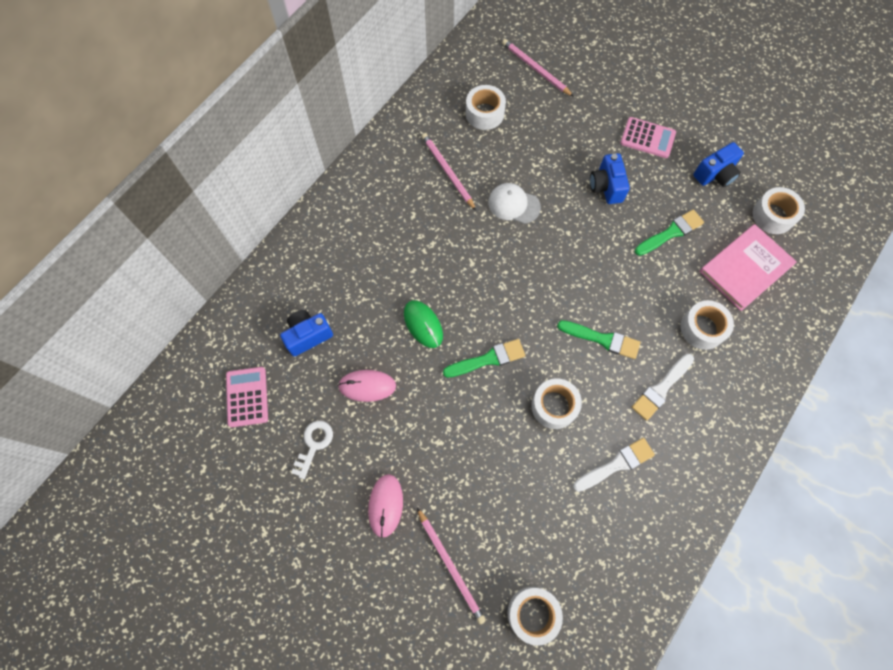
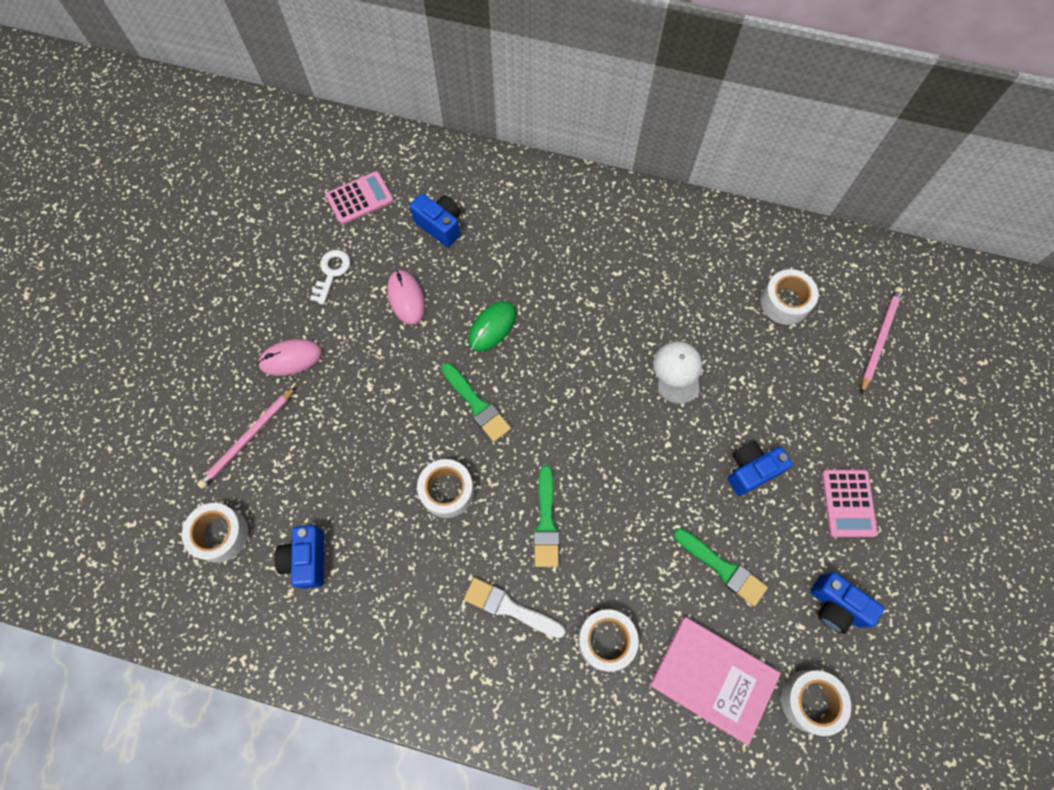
camera: 70 degrees right, 0 degrees up
(314, 444) = (331, 273): white key -> white key turned 75 degrees counterclockwise
(447, 171) = (687, 289): pink pencil -> none
(578, 540) = (307, 559): none -> blue camera
(616, 464) = (402, 579): white brush -> none

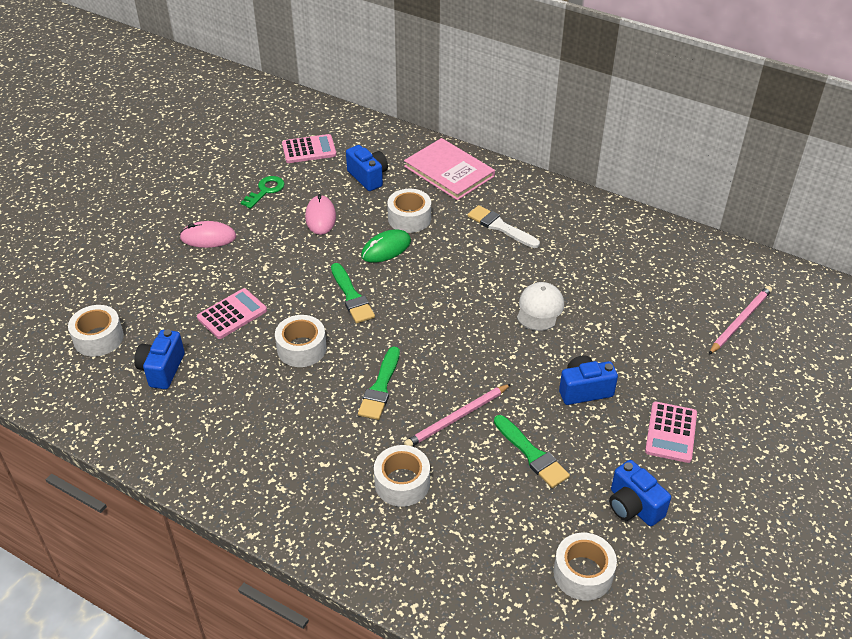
camera: 15 degrees right, 25 degrees down
(248, 439) = (149, 281): pink pencil -> pink pencil (457, 418)
(331, 273) = (265, 191): white key -> green key
(356, 463) = (232, 314): none -> pink calculator
(509, 608) = (323, 440): white brush -> white brush (500, 227)
(713, 678) = (493, 534): pink book -> pink book (449, 171)
(785, 302) = (657, 280): white tape -> white tape (409, 218)

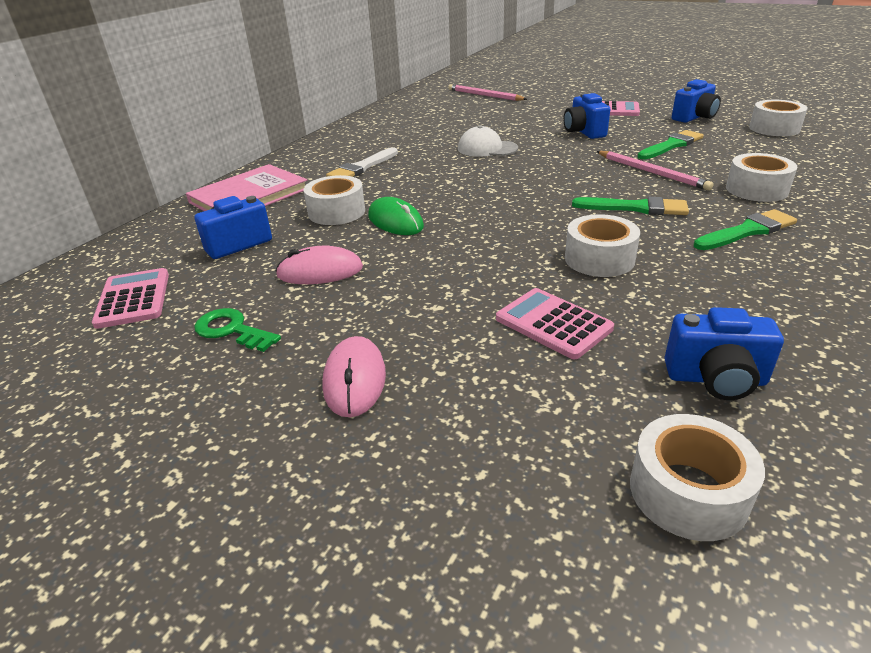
camera: 90 degrees left, 10 degrees down
(351, 296) = (490, 235): green brush -> green brush (747, 231)

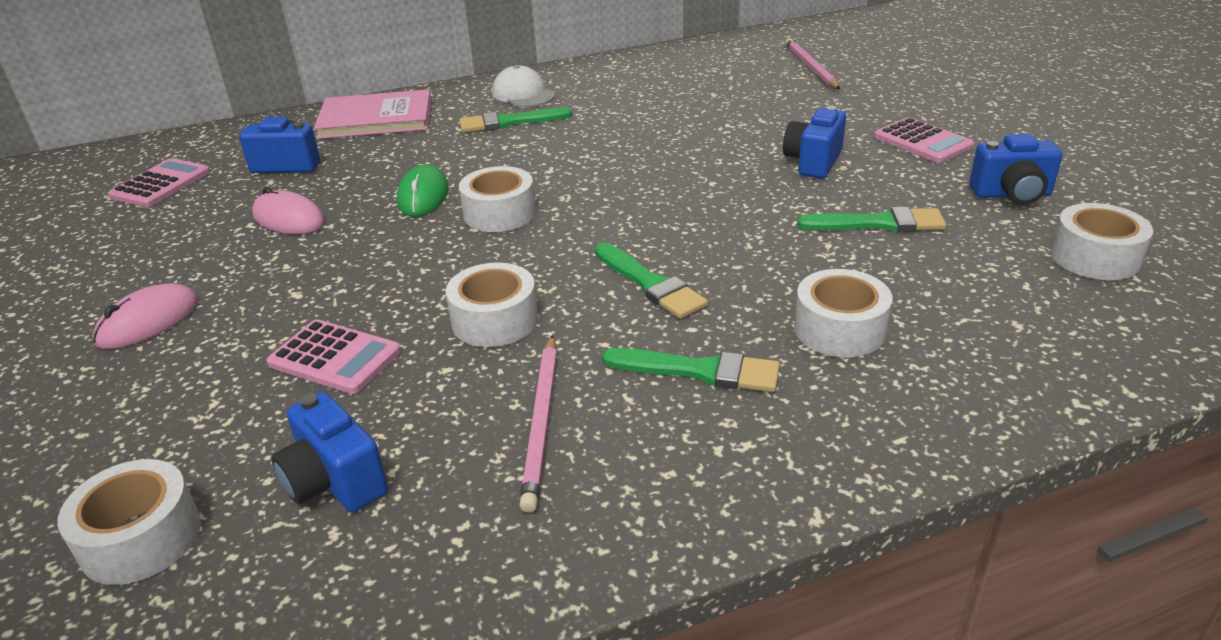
camera: 40 degrees right, 0 degrees up
(232, 330) = (161, 241): green key -> none
(336, 212) = (402, 164): white tape -> white tape (499, 213)
(362, 167) = (509, 122): white brush -> green brush
(487, 148) = (662, 144): white cap -> white cap (523, 94)
(553, 323) = (335, 358): pink calculator -> pink calculator turned 120 degrees clockwise
(652, 172) = (768, 249): pink pencil -> pink pencil (541, 422)

